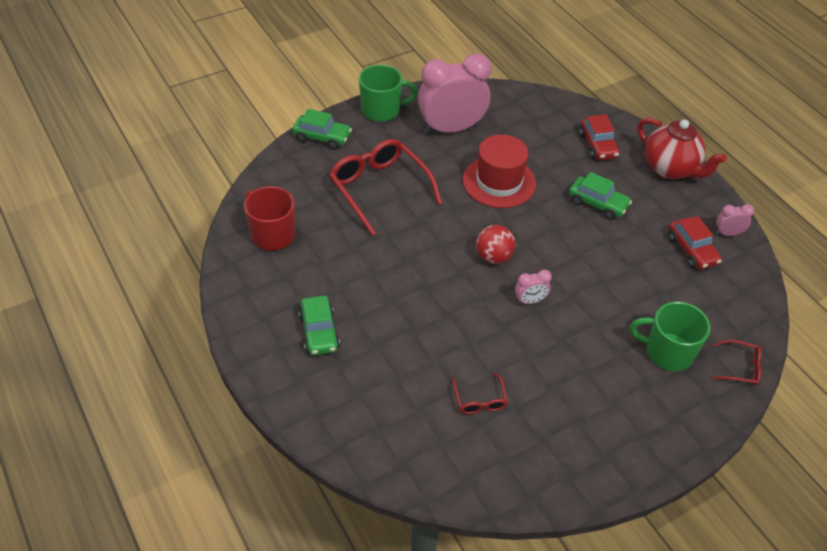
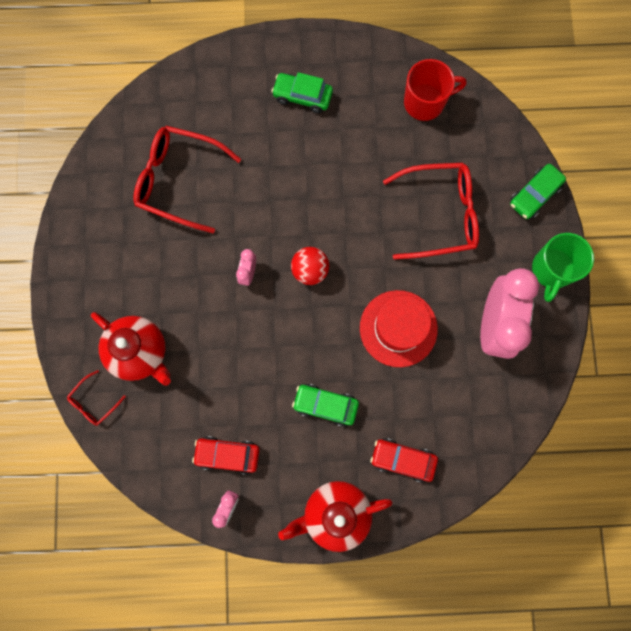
camera: 120 degrees right, 30 degrees up
(479, 399) = (179, 181): red glasses -> red glasses, size x2.16
(598, 204) = (325, 405): green car -> green car turned 45 degrees clockwise
(667, 352) = (140, 352): green mug -> red teapot

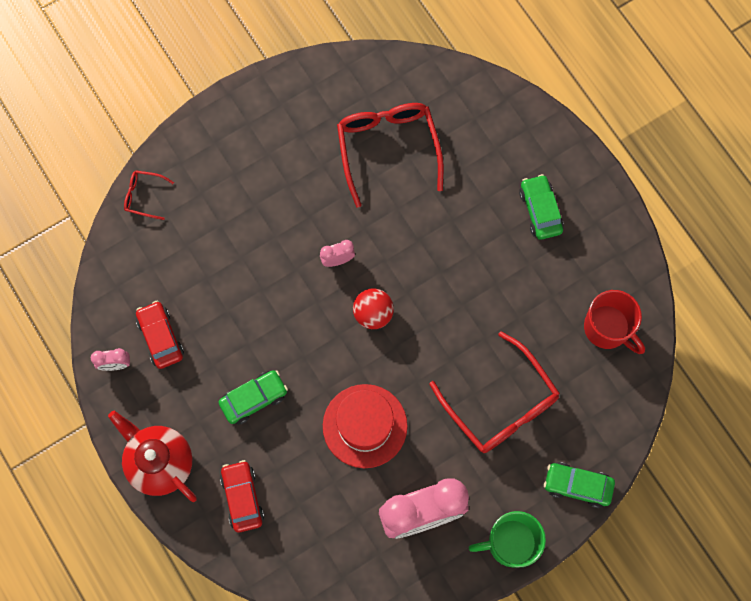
camera: 60 degrees right, 5 degrees down
(140, 352) = (210, 209): red teapot -> none
(325, 405) = (254, 399): green car -> green car turned 75 degrees clockwise

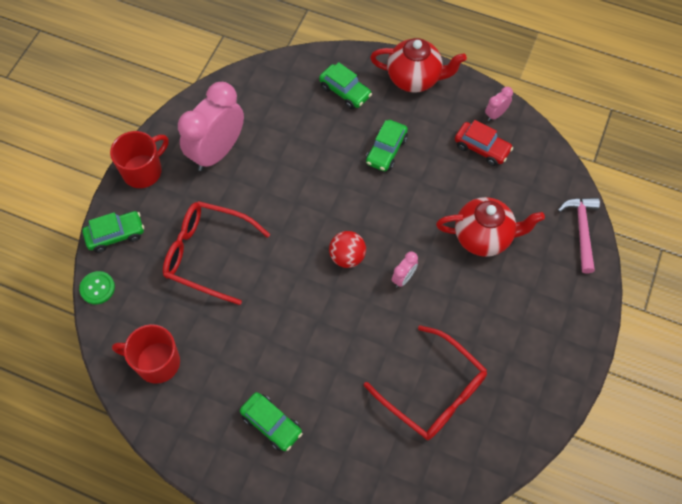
camera: 145 degrees right, 10 degrees down
(144, 196) = (581, 230): red glasses -> pink hammer
(236, 249) = (483, 237): none -> red teapot
(242, 497) = (345, 91): red car -> green car
(365, 426) = (296, 180): red hat -> none
(510, 543) = (143, 171): green mug -> red mug
(624, 438) = (97, 288): none -> green button

